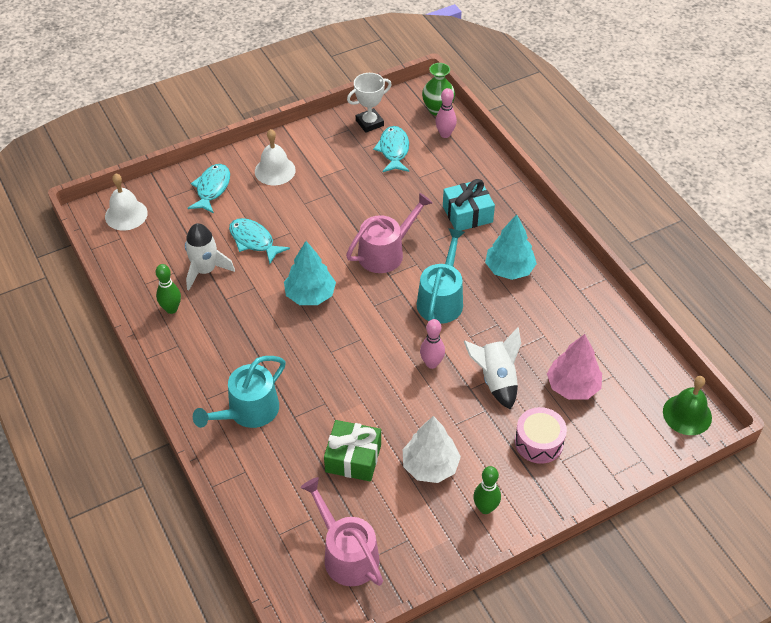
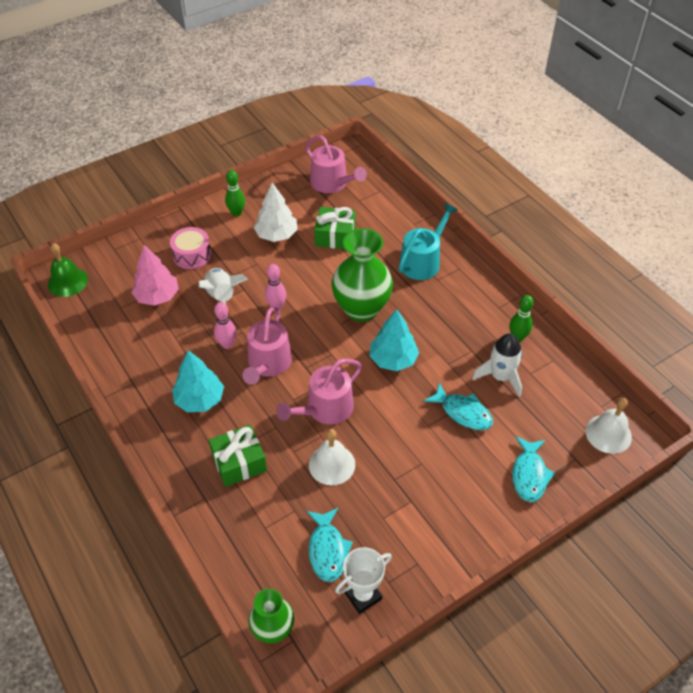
camera: 175 degrees right, 0 degrees up
(275, 170) = (465, 506): white bell -> white bell (332, 464)
(334, 353) = (361, 309): none -> green vase
(441, 299) = (268, 363): turquoise watering can -> pink watering can
(445, 134) = (263, 583): pink bowling pin -> pink bowling pin (227, 344)
(467, 214) = (239, 462): turquoise gift -> green gift

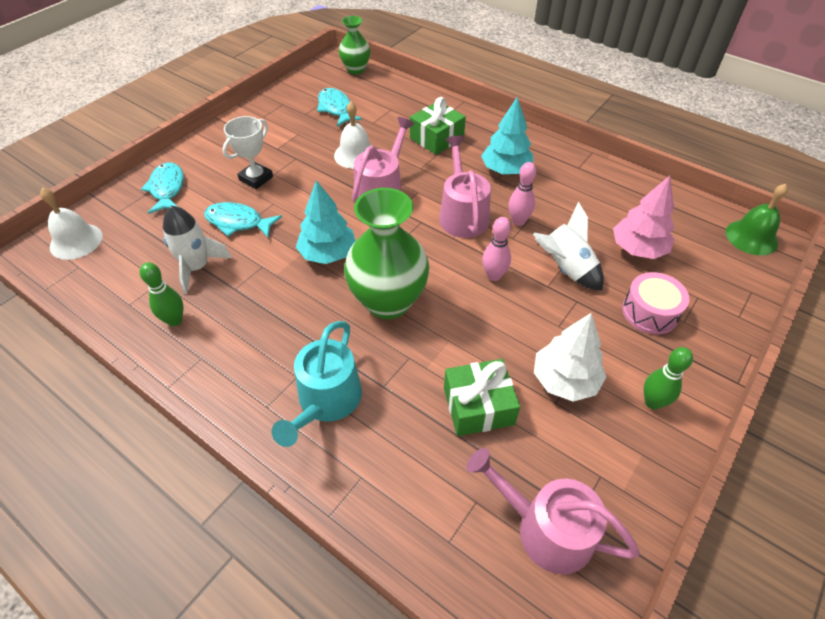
camera: 160 degrees right, 0 degrees up
(362, 595) = (300, 94): white trophy -> white trophy (256, 178)

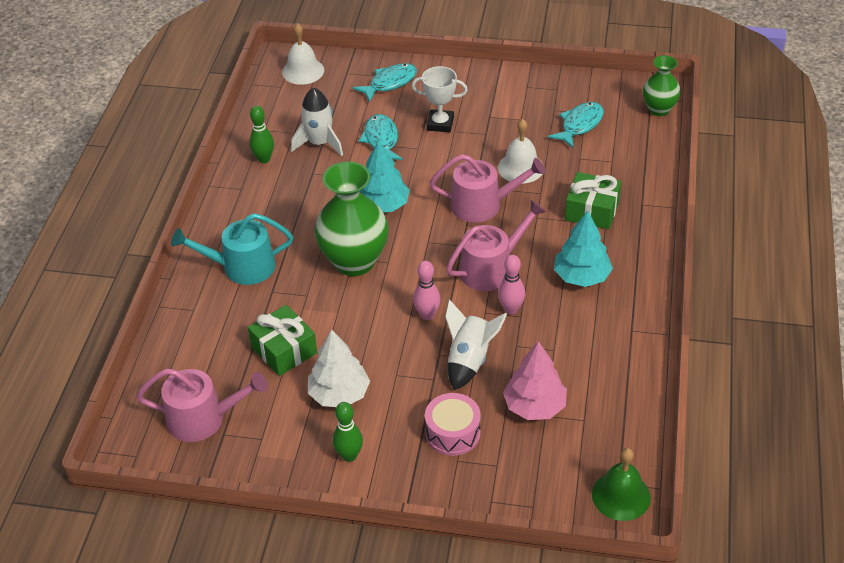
camera: 65 degrees right, 5 degrees down
(546, 529) = (203, 419): pink watering can -> pink watering can turned 90 degrees clockwise

